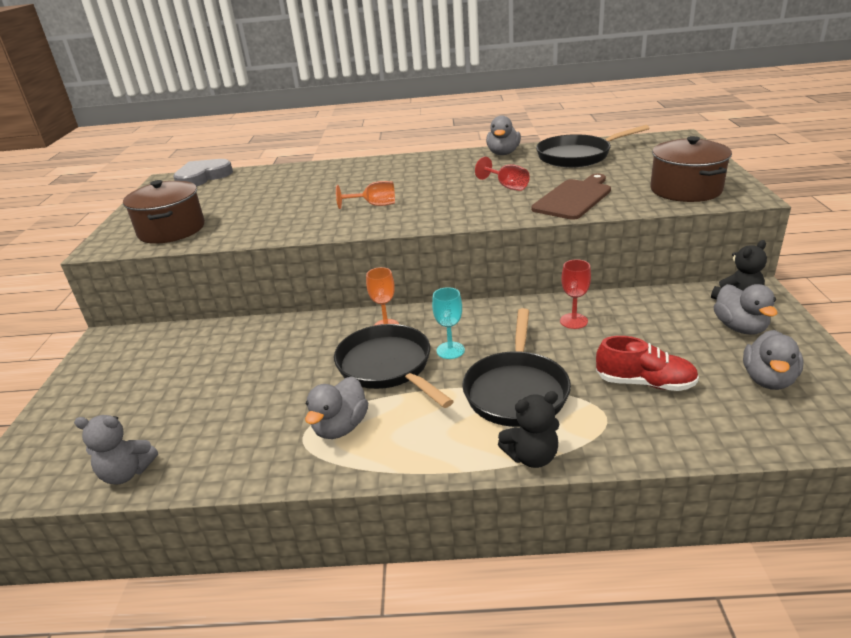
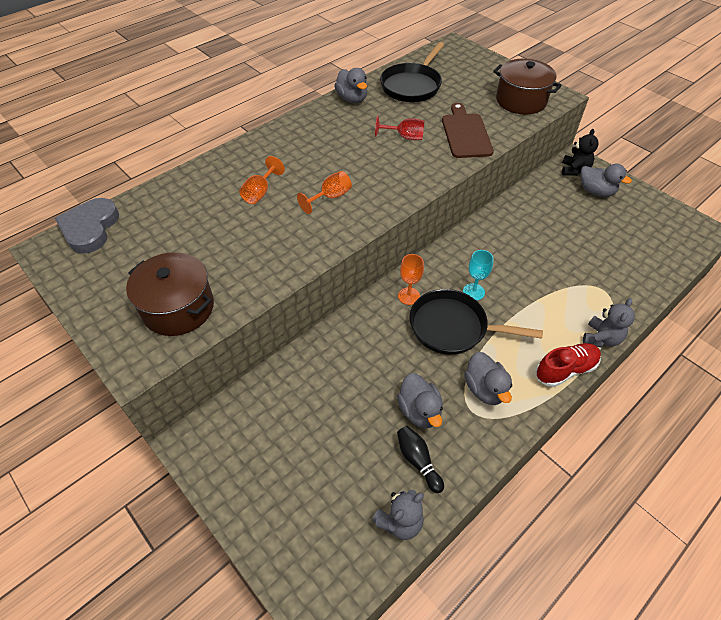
camera: 45 degrees left, 20 degrees up
(205, 442) = (418, 461): none -> black bowling pin
(330, 188) = (260, 192): none -> orange goblet
(516, 390) = (544, 299): black pan -> none
(531, 456) = (601, 338): black teddy bear -> grey teddy bear
(573, 321) = (514, 229): red goblet -> none
(645, 383) = (595, 256): red shoe -> red shoe (565, 370)
(768, 379) = (641, 222): grey duck -> grey duck (419, 411)

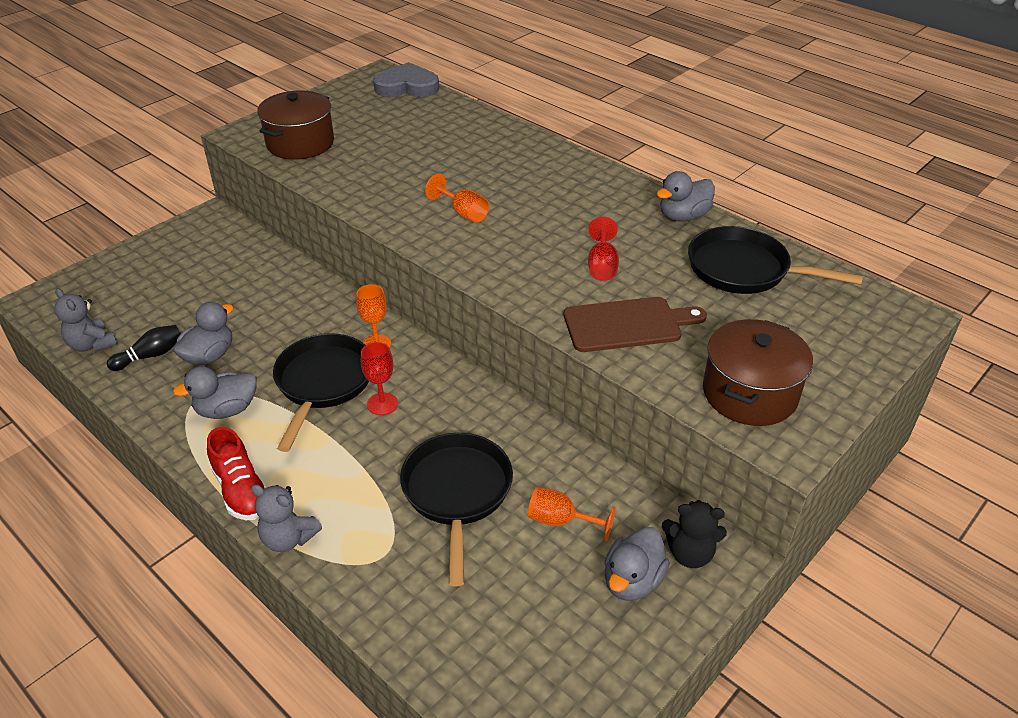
camera: 85 degrees right, 10 degrees down
(260, 192) = (467, 166): orange goblet -> orange goblet (560, 521)
(419, 411) = (209, 356): grey duck -> grey duck turned 150 degrees clockwise
(473, 292) = (382, 404): turquoise goblet -> red goblet
(549, 255) = (457, 493): none -> black pan

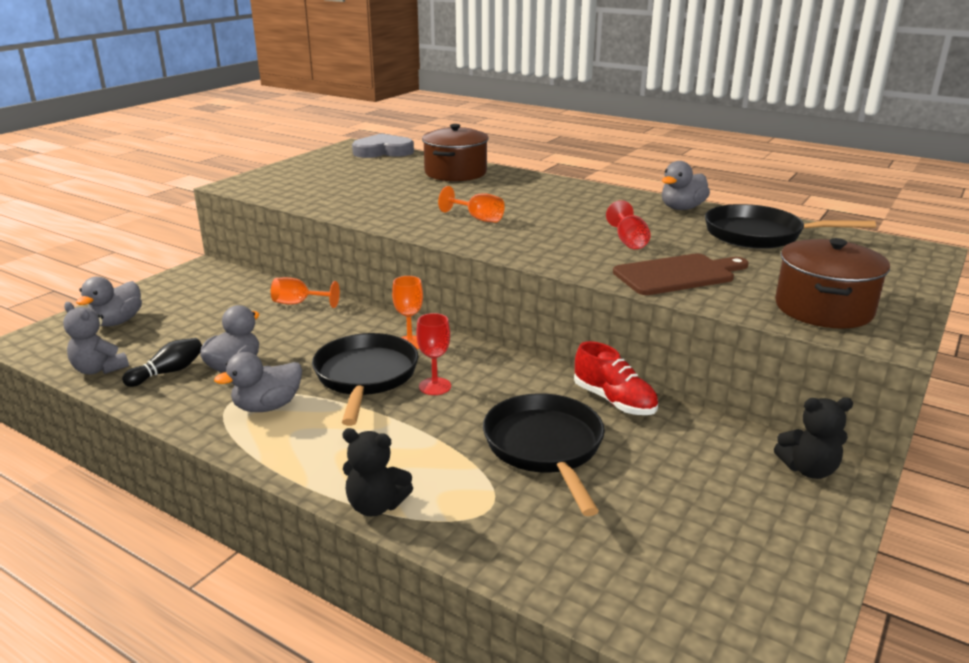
camera: 10 degrees left, 15 degrees down
(241, 490) = (306, 470): red shoe -> red shoe (614, 401)
(288, 538) = (376, 505): grey teddy bear -> black teddy bear
(300, 143) = (296, 187): brown pot -> brown pot (455, 173)
(560, 521) = (664, 458): orange goblet -> orange goblet (299, 303)
(632, 581) = (764, 498): grey duck -> grey duck (117, 322)

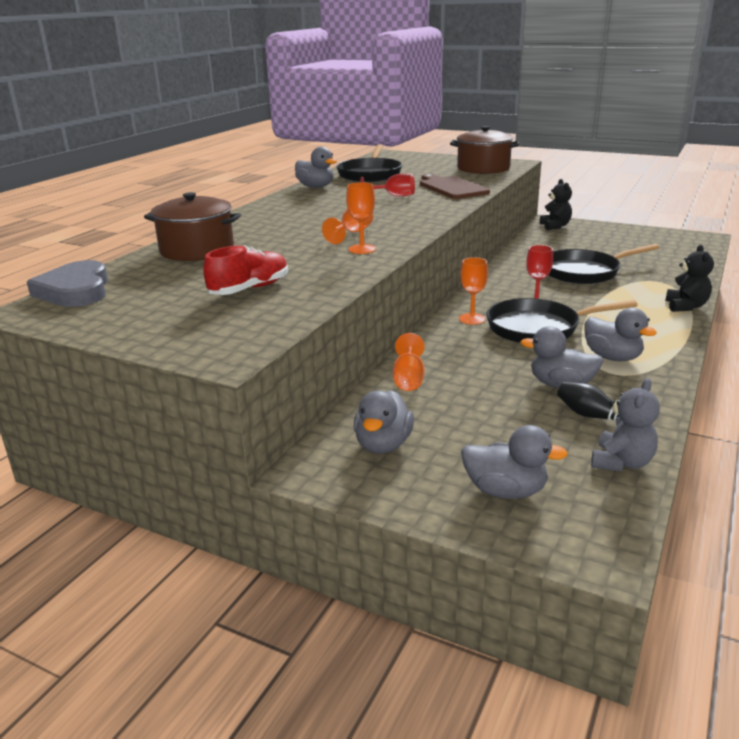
camera: 95 degrees left, 0 degrees up
(210, 289) = (383, 445): none -> grey duck
(423, 220) = (362, 249): none -> orange goblet
(614, 401) = (517, 259): red shoe -> red shoe (249, 289)

